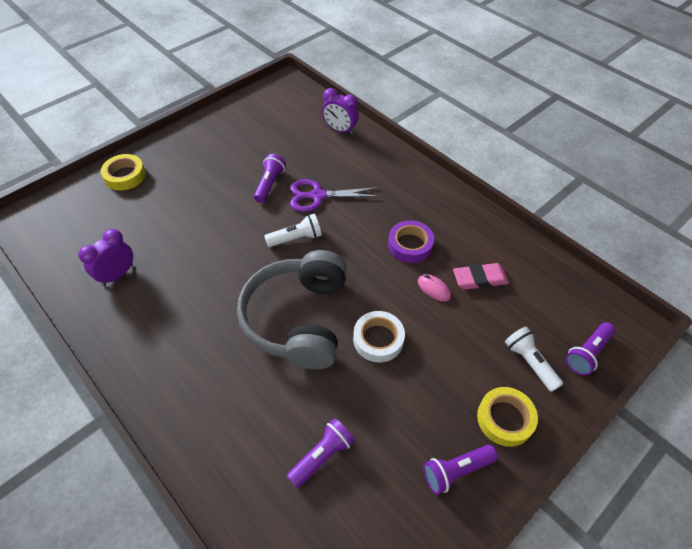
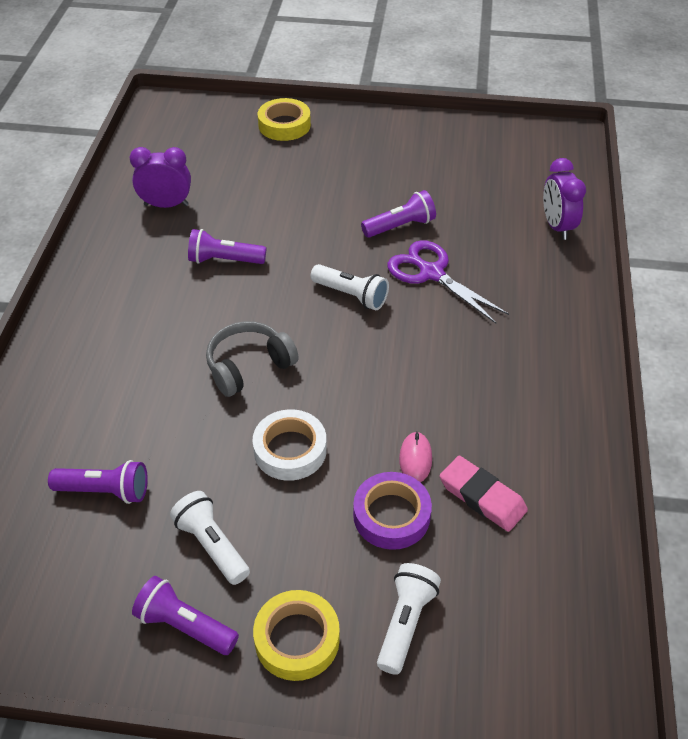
camera: 50 degrees right, 5 degrees down
(299, 319) = (249, 366): grey headphones -> grey headphones, size x0.54
(410, 245) = (456, 397): purple tape -> purple tape (391, 515)
(411, 421) = (212, 545): none -> white flashlight
(587, 353) = (487, 685): purple flashlight -> purple flashlight (224, 260)

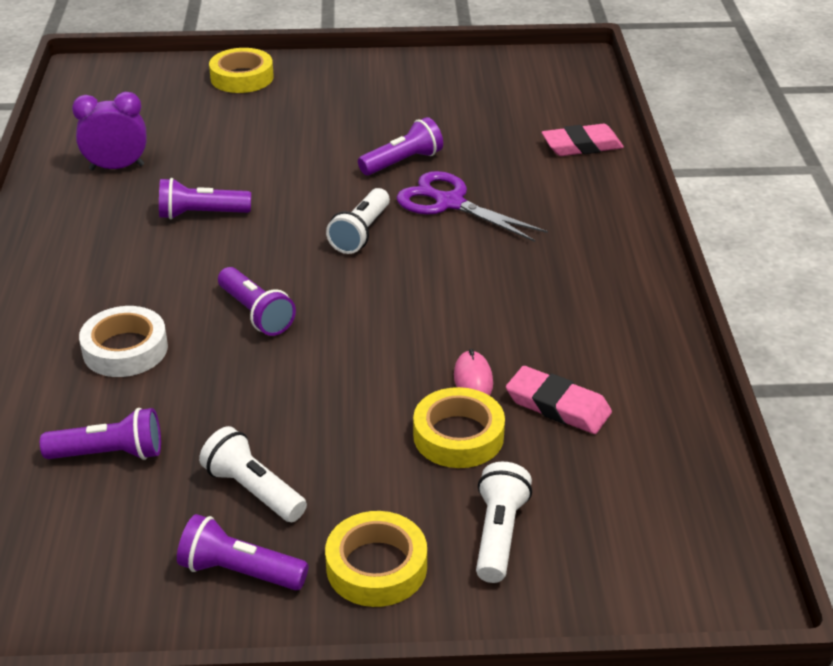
camera: 10 degrees left, 10 degrees down
(249, 366) = (256, 313): grey headphones -> purple flashlight
(290, 450) = (324, 388): white tape -> white tape (125, 349)
(351, 295) = (361, 233): white flashlight -> white flashlight turned 90 degrees clockwise
(391, 515) = (458, 436): purple tape -> yellow tape
(557, 226) = (581, 145): purple clock -> pink eraser

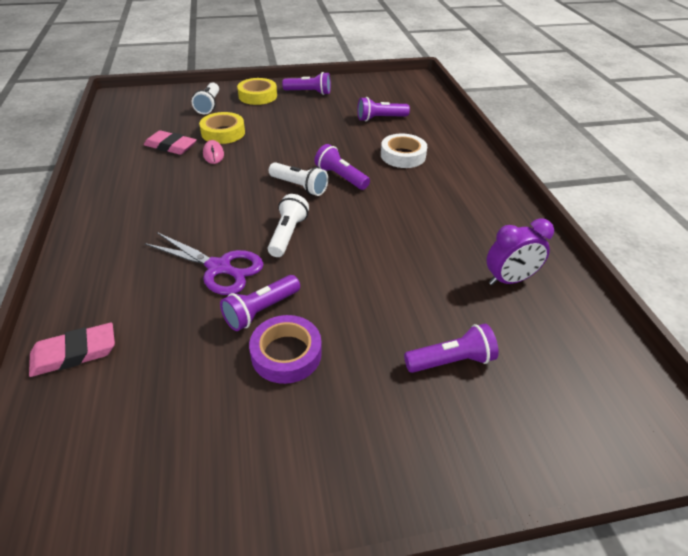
camera: 170 degrees right, 5 degrees up
(201, 214) = (411, 240): purple flashlight -> purple flashlight (451, 361)
(242, 77) = (477, 441): yellow tape -> none
(253, 490) = (312, 111): white flashlight -> white flashlight (299, 186)
(381, 131) = (286, 354): none -> purple tape

